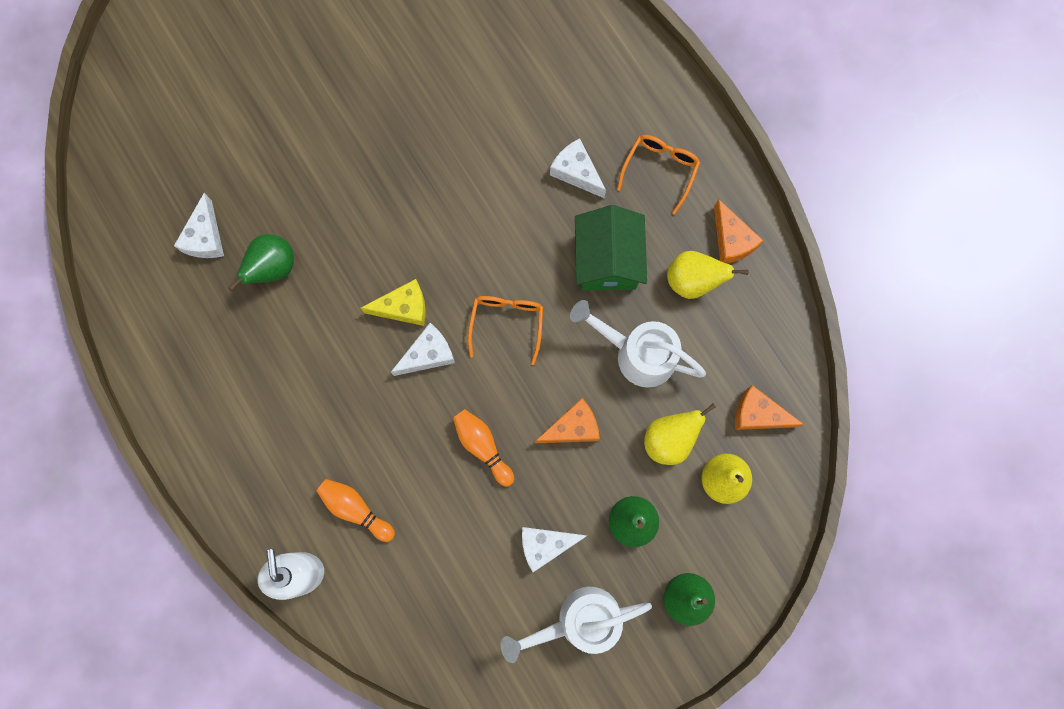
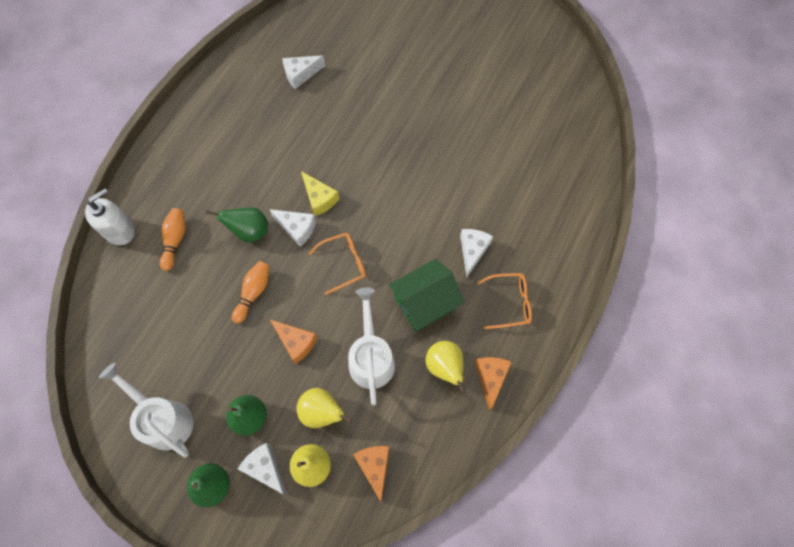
camera: 60 degrees right, 10 degrees down
(273, 268) = (302, 117): green pear -> green pear (250, 231)
(545, 544) = (206, 368): white cheese -> white cheese (265, 468)
(731, 240) = (491, 378): orange cheese -> orange cheese turned 150 degrees clockwise

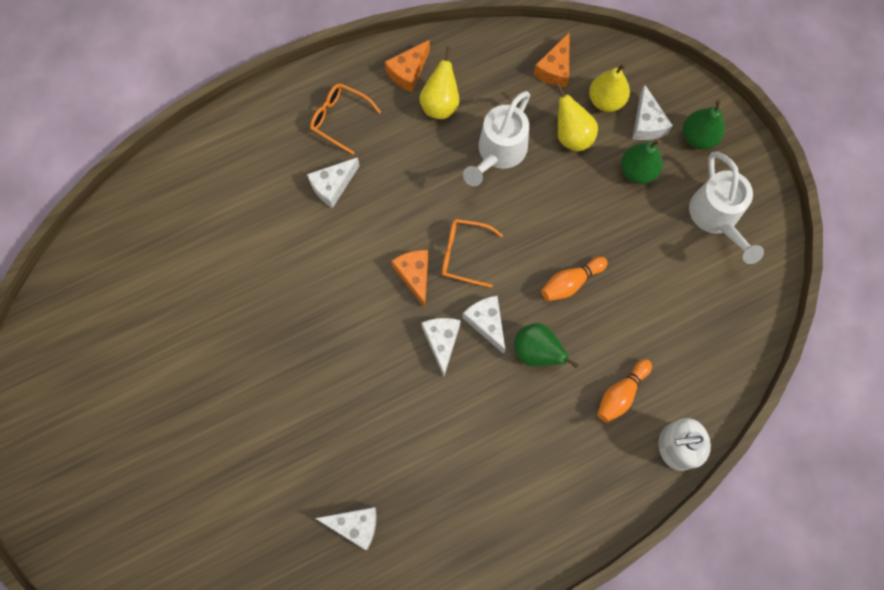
camera: 145 degrees left, 5 degrees up
(296, 342) = (558, 209): orange cheese -> orange cheese (415, 275)
(319, 198) = (442, 341): yellow cheese -> white cheese
(424, 303) = (415, 168): green house -> none

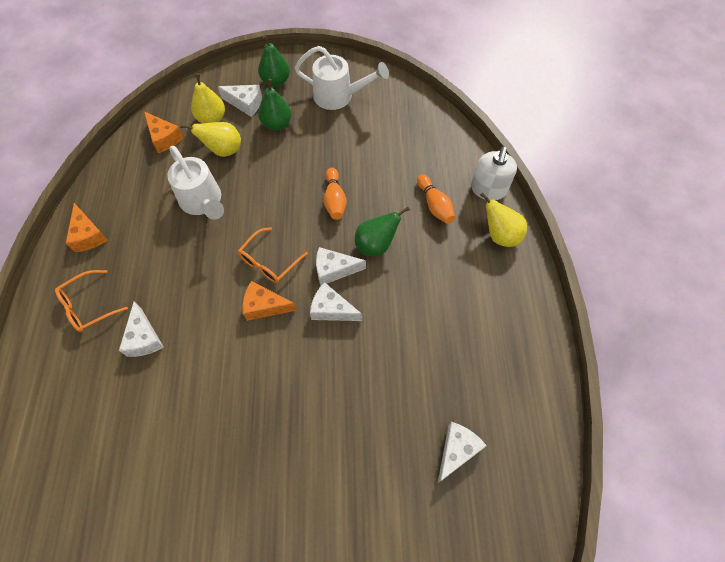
camera: 65 degrees left, 10 degrees down
(440, 104) = (134, 224): yellow pear -> yellow pear (500, 235)

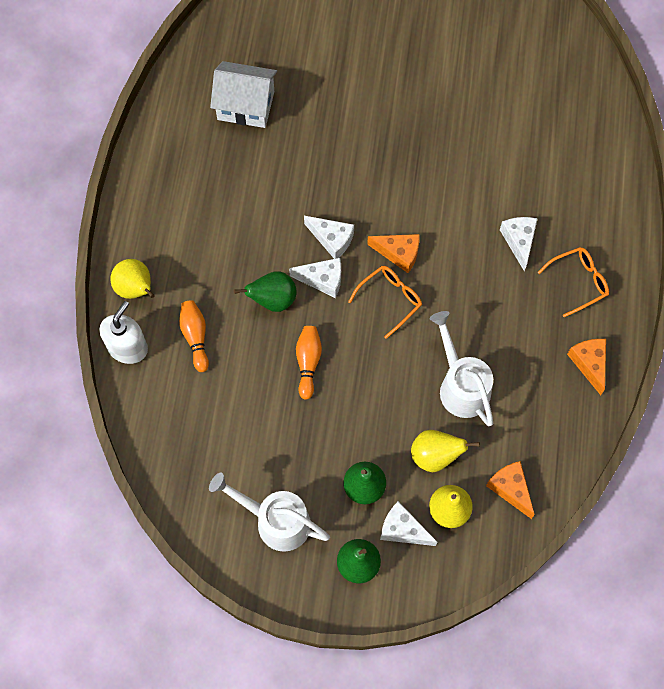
camera: 170 degrees left, 5 degrees up
(456, 450) = (246, 105): white cheese -> white house

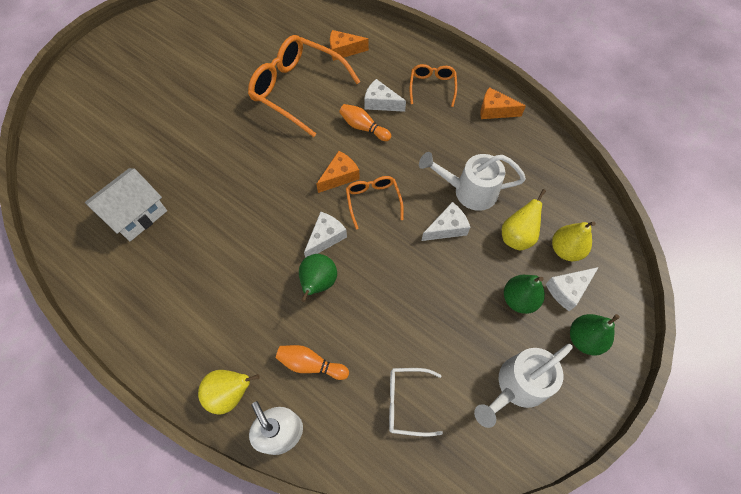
camera: 60 degrees left, 5 degrees down
(208, 433) = (407, 402): none -> white glasses
(308, 363) = (389, 285): orange bowling pin -> orange bowling pin (363, 127)
(332, 239) = (297, 214): white cheese -> white cheese (447, 228)
(480, 150) = (297, 90): none -> orange glasses
(510, 489) = (566, 202): orange cheese -> orange cheese (344, 50)

